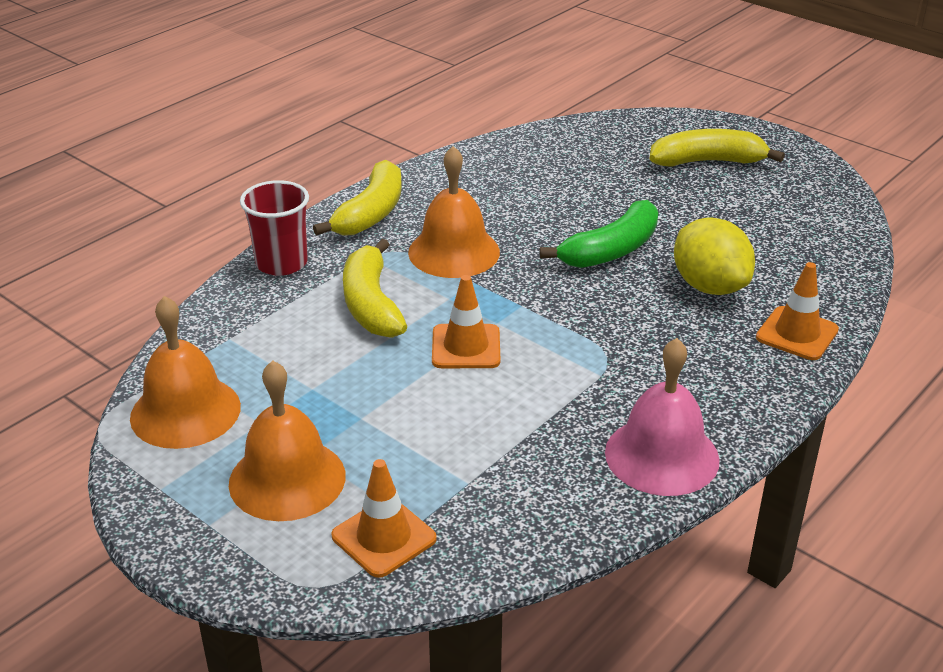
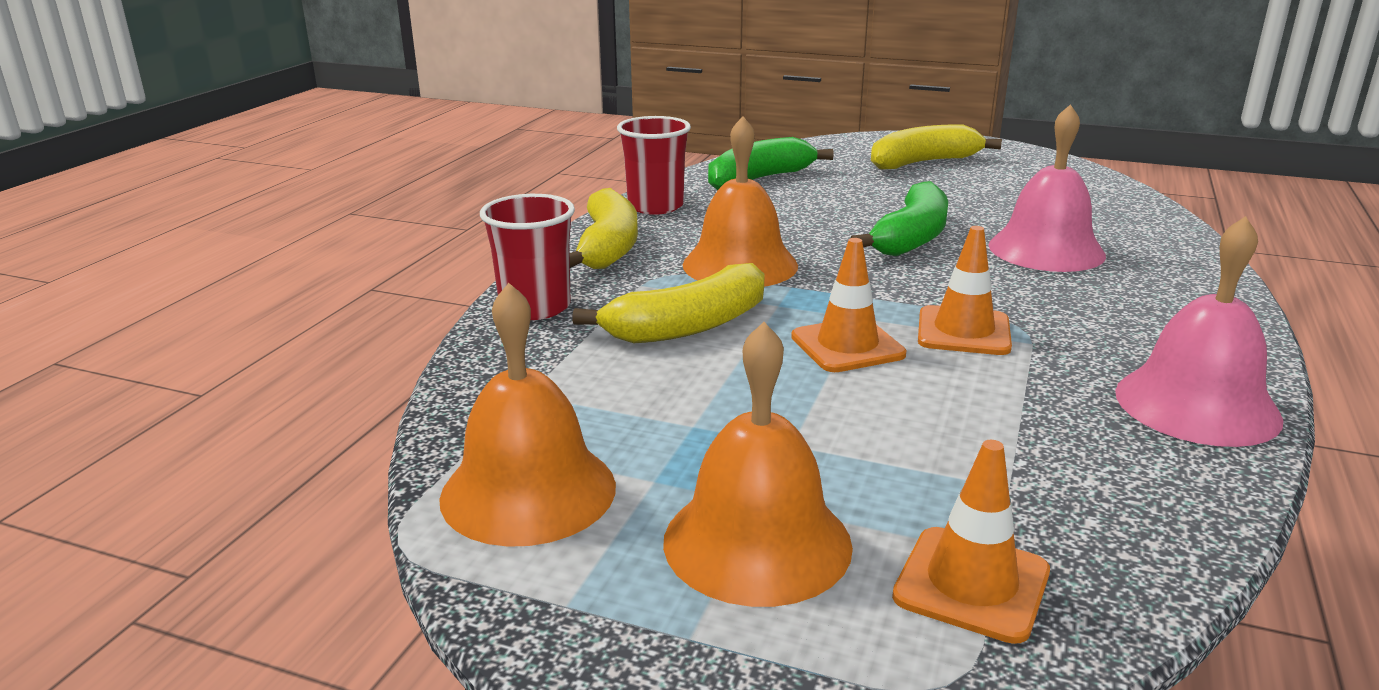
camera: 20 degrees left, 10 degrees down
(371, 304) = (688, 326): yellow banana -> yellow banana turned 90 degrees counterclockwise
(438, 174) = (655, 206): none -> red cup
(546, 157) = (759, 179): none -> green banana
(709, 286) = (1046, 249): yellow lemon -> pink bell
(797, 334) = (1181, 272): orange traffic cone -> orange traffic cone (963, 331)

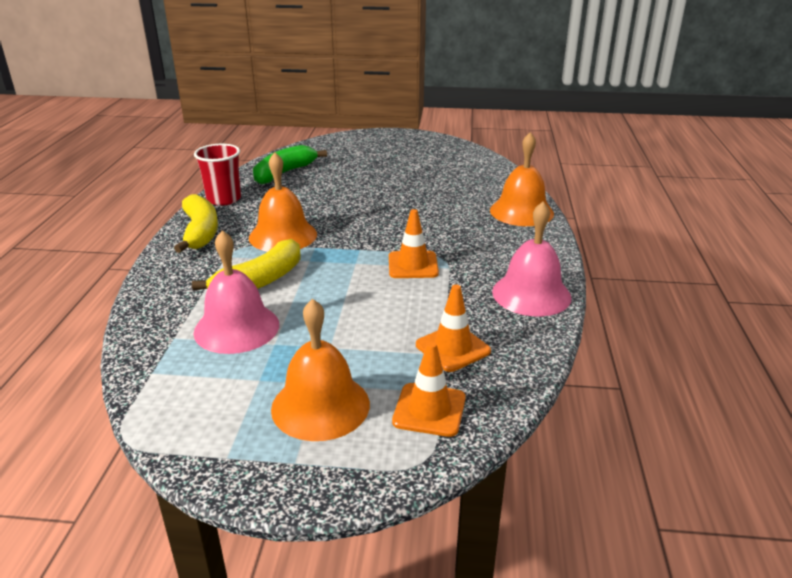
camera: 15 degrees left, 5 degrees up
(528, 491) = (190, 397): orange bell -> orange bell (521, 211)
(535, 307) = (165, 279): red cup -> none
(847, 346) = (351, 282): orange traffic cone -> orange traffic cone (452, 348)
(911, 238) = (378, 206): green banana -> none
(924, 163) = (380, 152): yellow banana -> none
(1046, 249) = (452, 206): pink bell -> pink bell (236, 328)

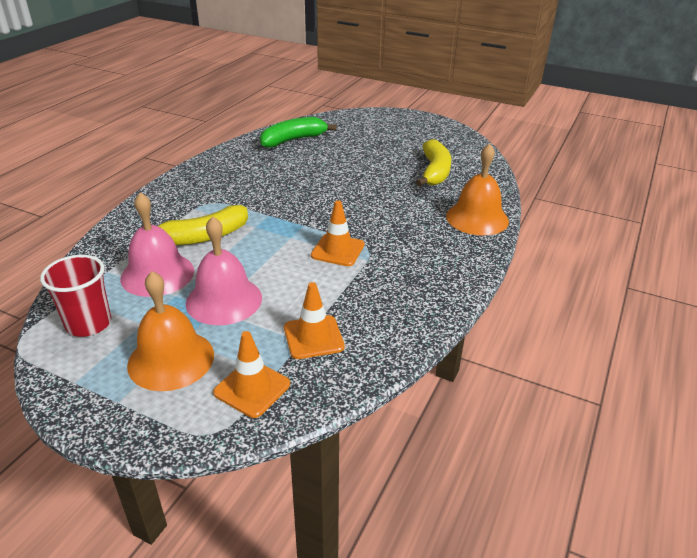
camera: 20 degrees right, 5 degrees up
(200, 232) = (189, 182): yellow banana -> yellow banana (434, 172)
(224, 199) = (228, 156): red cup -> red cup (89, 324)
(283, 236) = (250, 199): orange bell -> none
(531, 294) = (422, 303): pink bell -> pink bell (224, 300)

